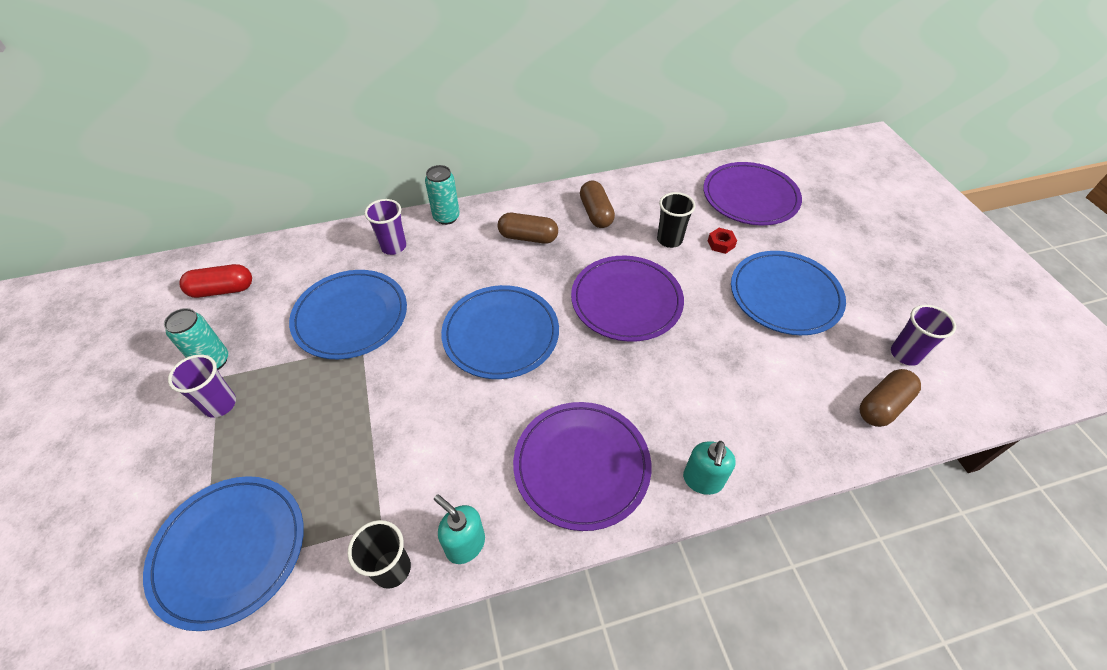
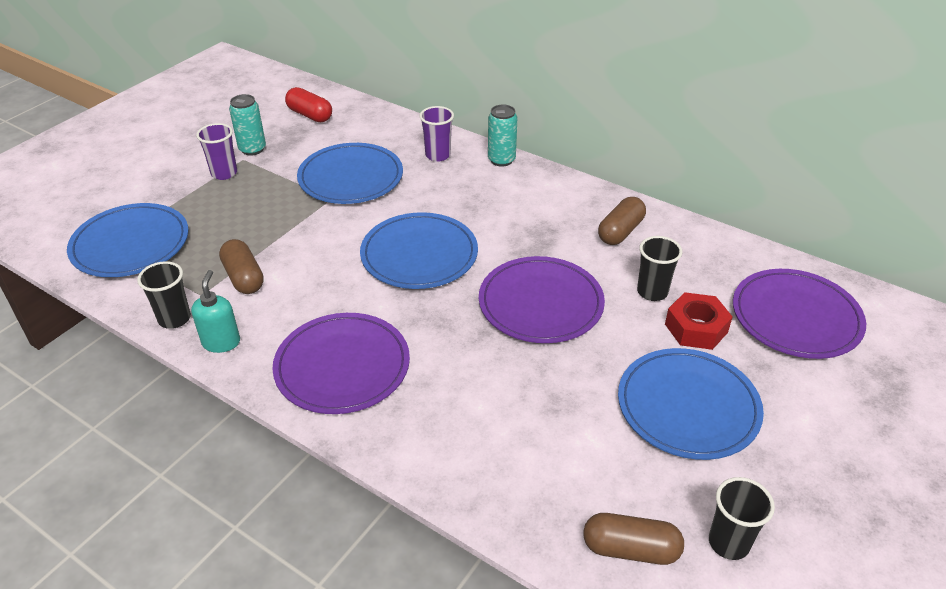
camera: 50 degrees right, 10 degrees down
(528, 237) = (538, 211): brown capsule -> brown capsule (244, 277)
(702, 480) = (400, 448): turquoise soap dispenser -> none
(721, 244) = (696, 328): red nut -> red nut, size x1.80
(905, 354) = (728, 543): purple cup -> black cup

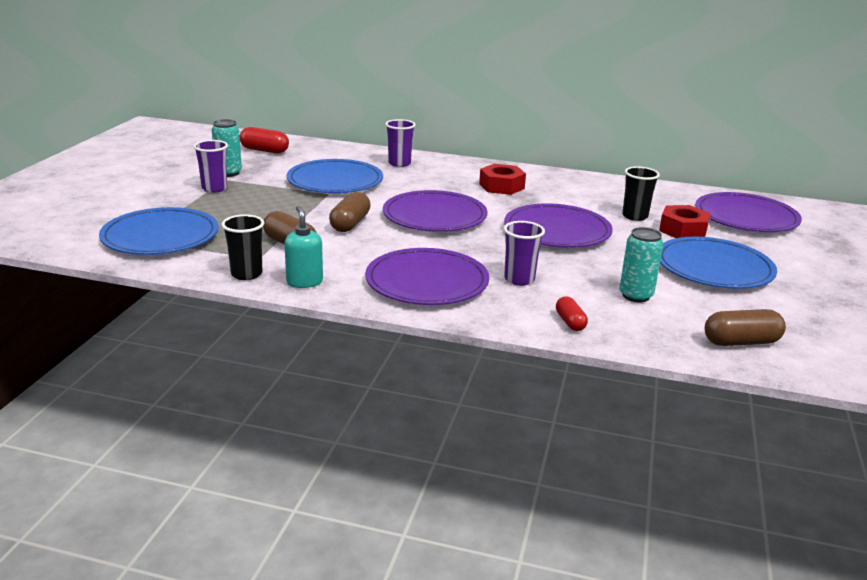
camera: 20 degrees left, 15 degrees down
(419, 255) = (434, 216): blue plate -> purple plate
(443, 382) = (519, 279): none -> purple cup
(453, 468) = (570, 322): none -> red capsule
(501, 160) = (455, 162): turquoise can -> turquoise can (636, 296)
(527, 212) = (501, 186): none -> red nut
(620, 231) = (582, 189): brown capsule -> brown capsule (350, 224)
(728, 543) = (804, 328): black cup -> none

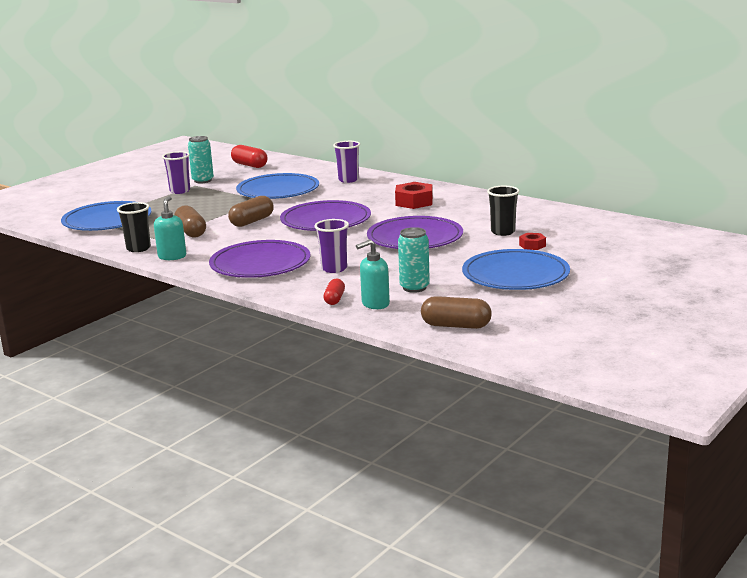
camera: 25 degrees right, 5 degrees down
(622, 323) = (375, 304): none -> turquoise soap dispenser
(683, 230) = (532, 245): red nut -> red nut, size x0.56
(746, 217) = (612, 240): purple plate -> none

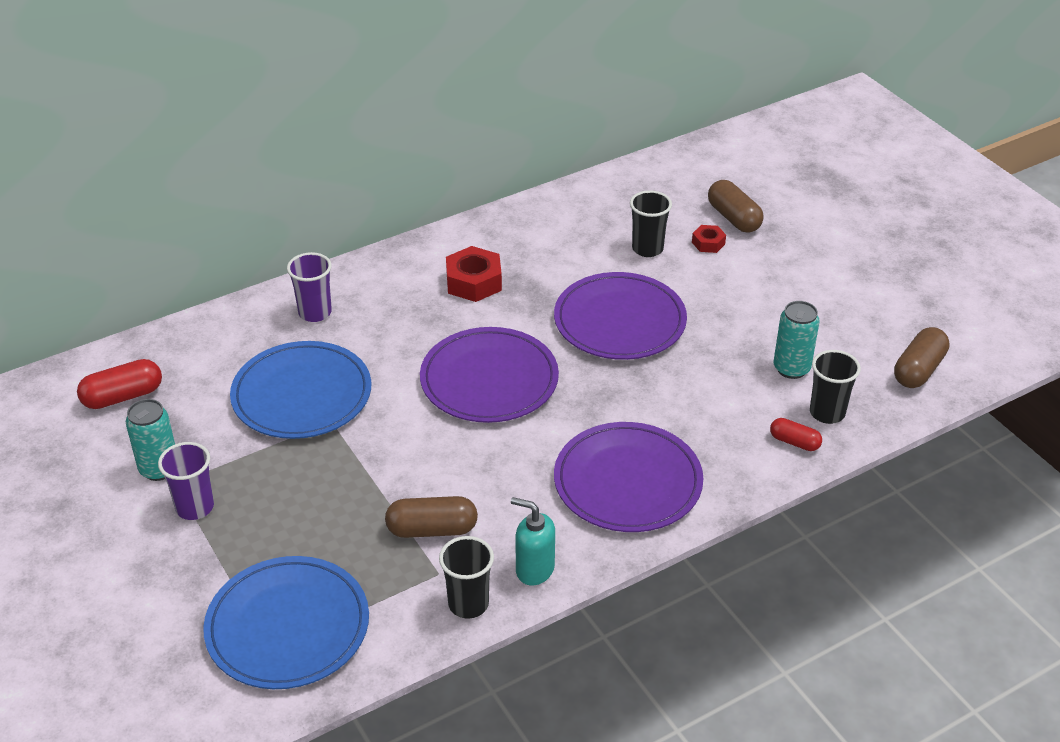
camera: 70 degrees left, 20 degrees up
(252, 221) = (434, 453): brown capsule -> brown capsule (733, 218)
(334, 269) = (688, 417): purple cup -> none
(375, 304) = (827, 413): turquoise soap dispenser -> black cup
(515, 275) = (794, 284): blue plate -> none

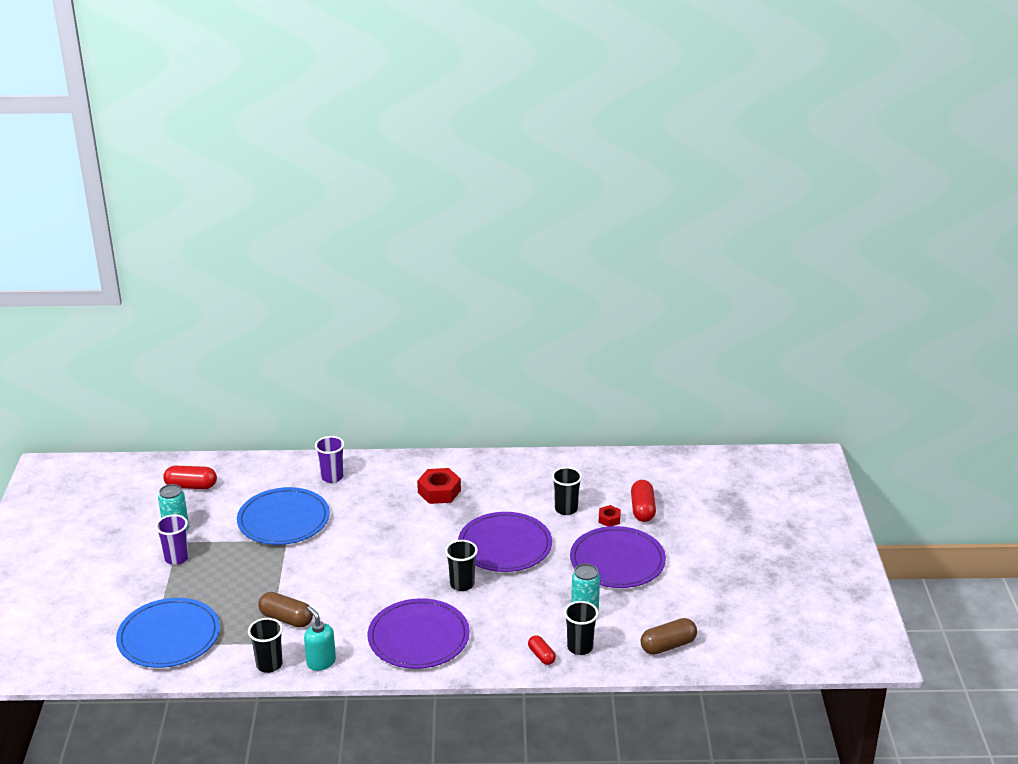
camera: 30 degrees right, 10 degrees down
(489, 380) = (394, 551): purple plate -> purple plate (617, 561)
(614, 390) = (462, 584): none -> black cup
(733, 218) = (642, 509): brown capsule -> red capsule

